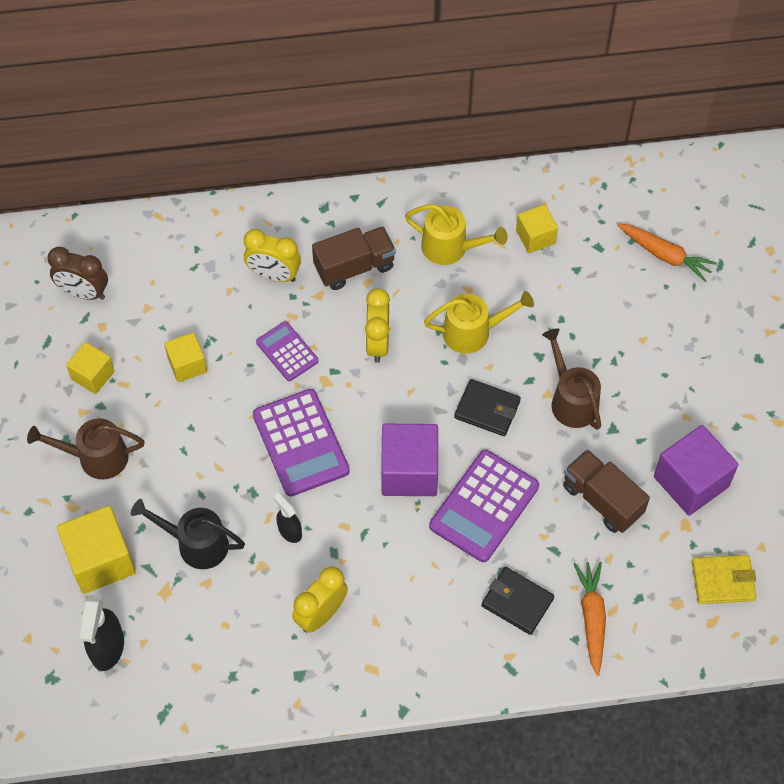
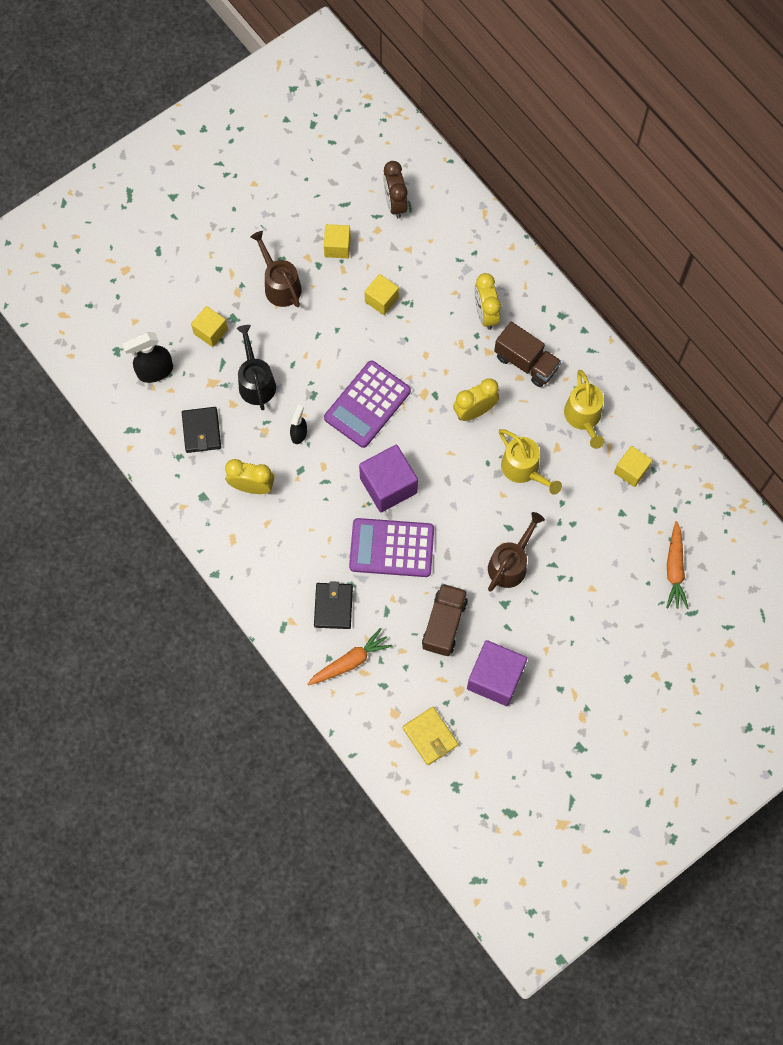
camera: 60 degrees right, 10 degrees up
(100, 560) = (210, 331): yellow cube -> yellow cube, size x0.60
(287, 351) = (431, 356): purple calculator -> none
(487, 409) = (467, 511): black wallet -> black wallet (201, 431)

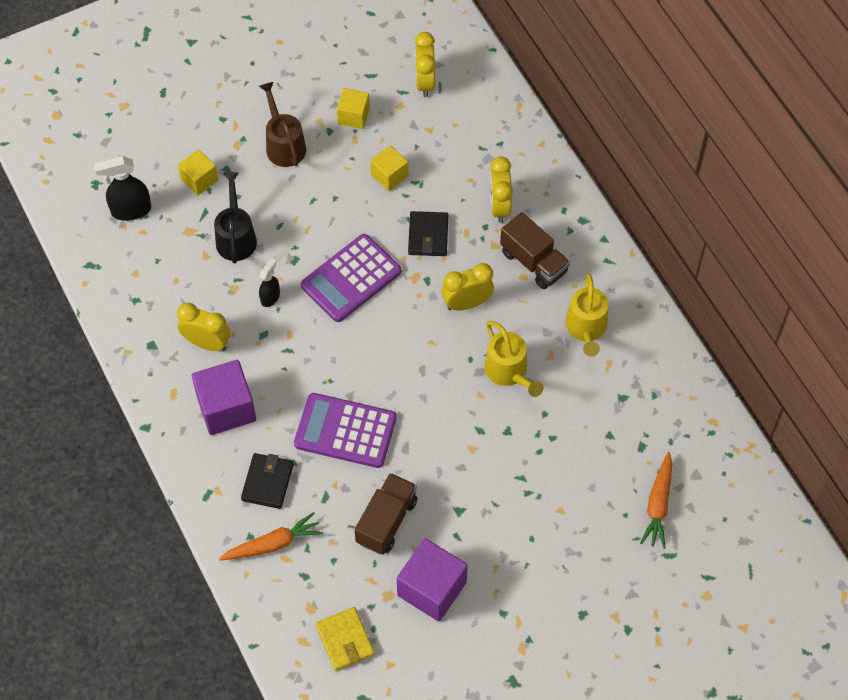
camera: 10 degrees right, 10 degrees down
(201, 431) = (166, 278): black wallet -> black wallet (428, 236)
(388, 485) = (356, 365): purple cube -> purple cube (226, 408)
(395, 203) = (424, 82): brown clock -> yellow clock
(510, 564) = (473, 469): brown watering can -> none
(631, 470) = (628, 392): yellow cube -> none

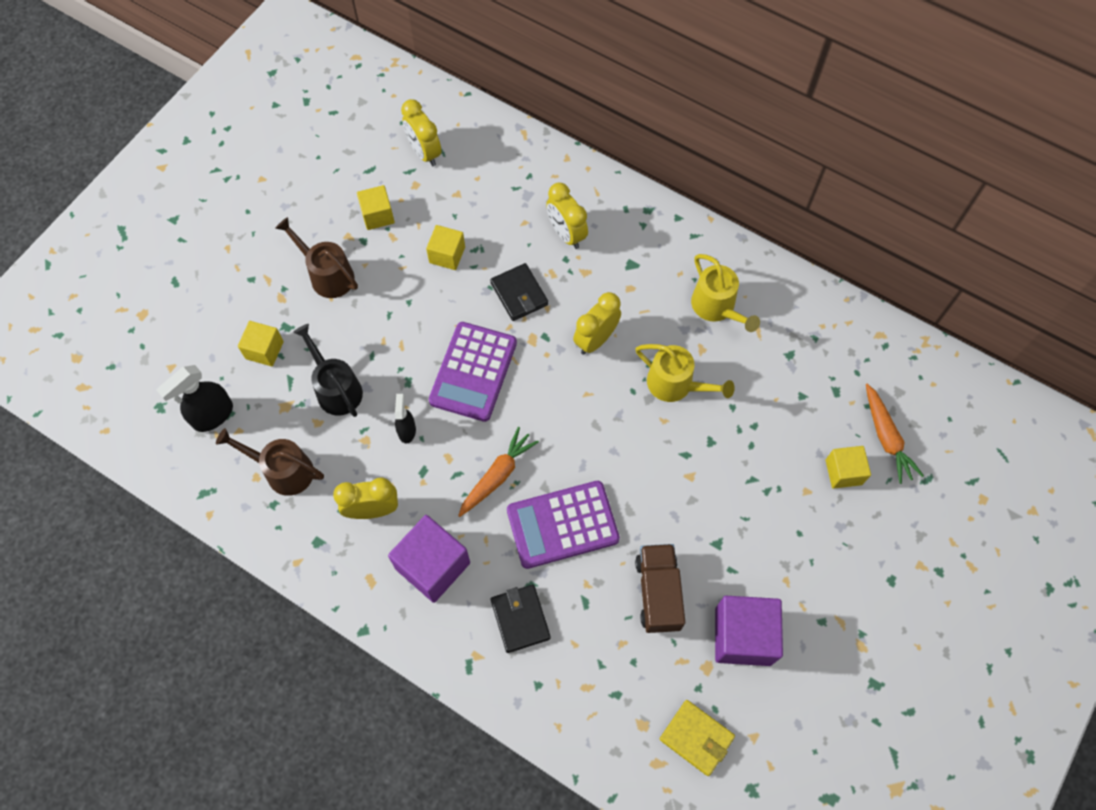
camera: 30 degrees left, 5 degrees up
(158, 279) = (283, 471): none -> brown watering can
(273, 544) = (565, 679): orange carrot -> orange carrot (497, 475)
(533, 262) = (630, 270): brown truck -> none
(602, 512) = (843, 472): none -> yellow cube

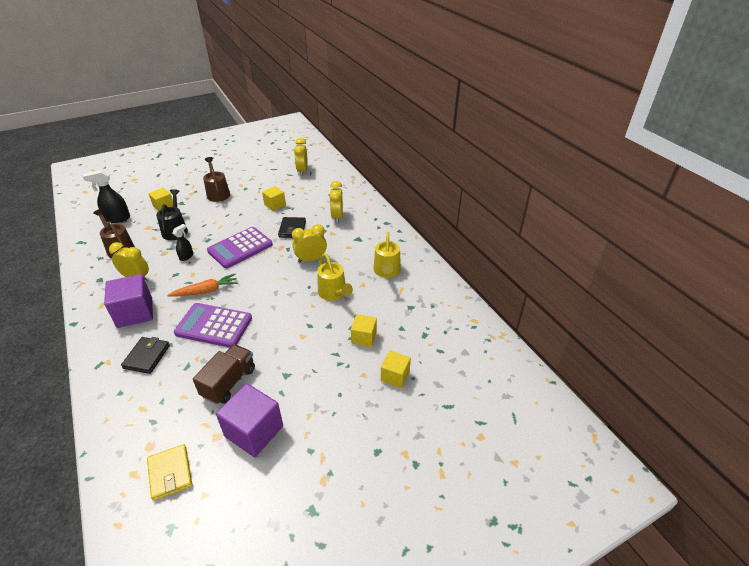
camera: 30 degrees right, 25 degrees down
(377, 215) = (260, 183): yellow cube -> yellow cube (364, 337)
(886, 437) = (438, 371): orange carrot -> none

